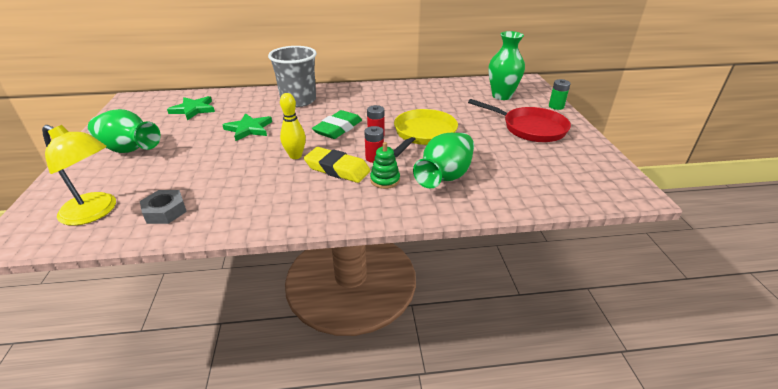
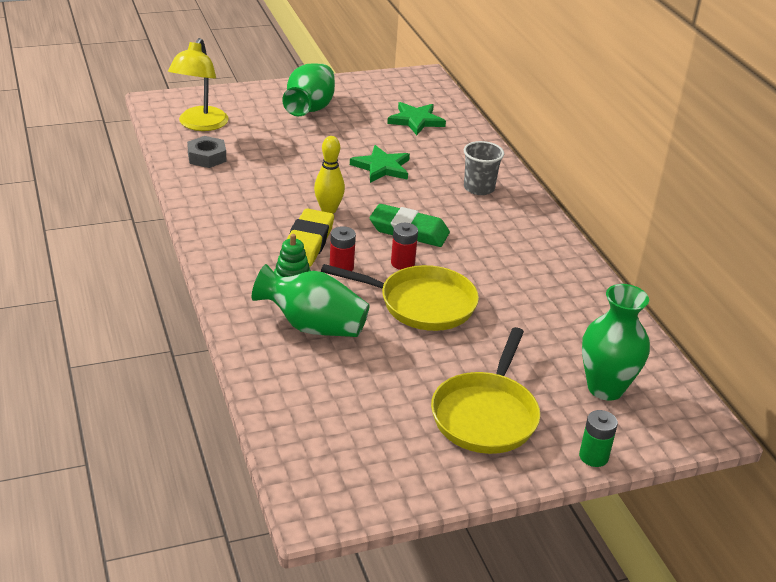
camera: 75 degrees right, 0 degrees up
(298, 100) = (479, 188): grey cup -> grey cup, size x0.60
(530, 128) = (486, 414): red pan -> yellow pan

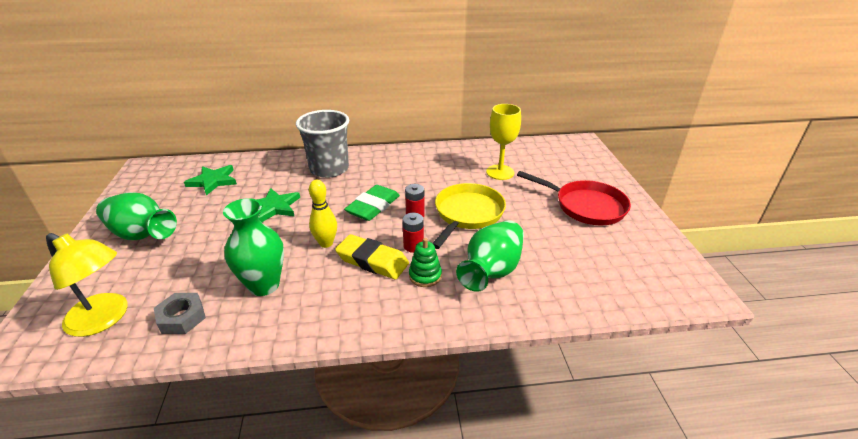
camera: 75 degrees left, 0 degrees up
(479, 188) = (329, 169): grey cup -> grey cup, size x1.65
(486, 414) = (585, 206): yellow pan -> red pan
(544, 330) = (500, 172): none -> yellow goblet
(593, 456) = (614, 177): green battery -> none
(605, 388) = (554, 163): green vase -> green vase (264, 285)

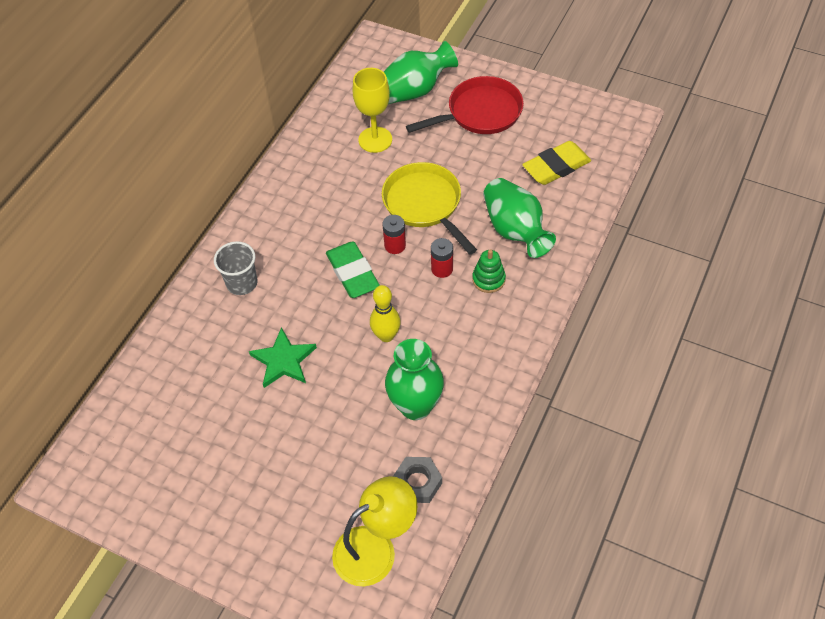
camera: 55 degrees left, 20 degrees up
(142, 234) = (241, 501): green vase -> green vase (414, 91)
(213, 181) = (172, 408): green star -> none
(329, 169) = (242, 283): grey cup -> grey cup, size x0.60
(372, 261) = (440, 309): yellow eraser -> yellow eraser (556, 167)

